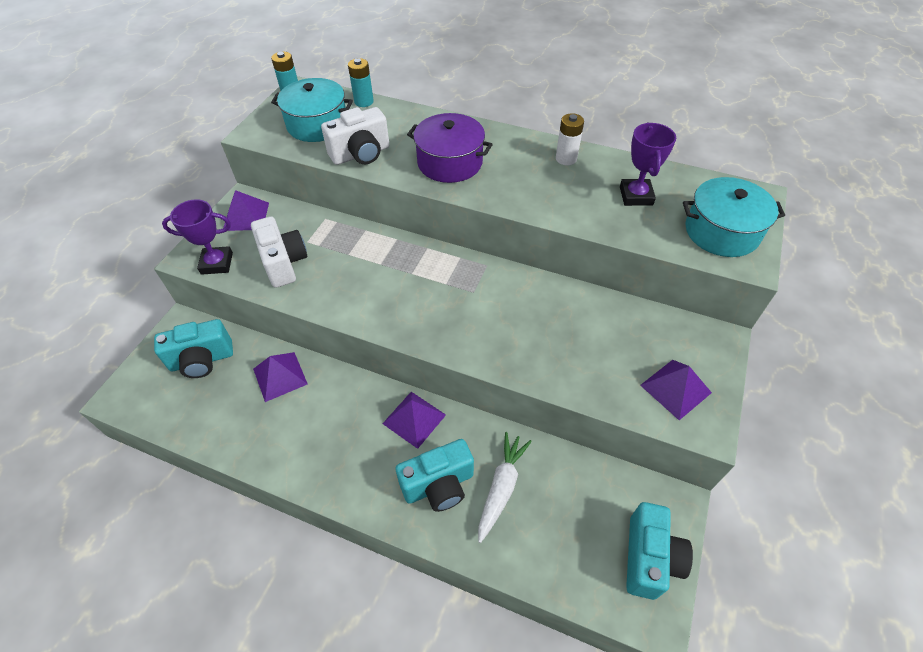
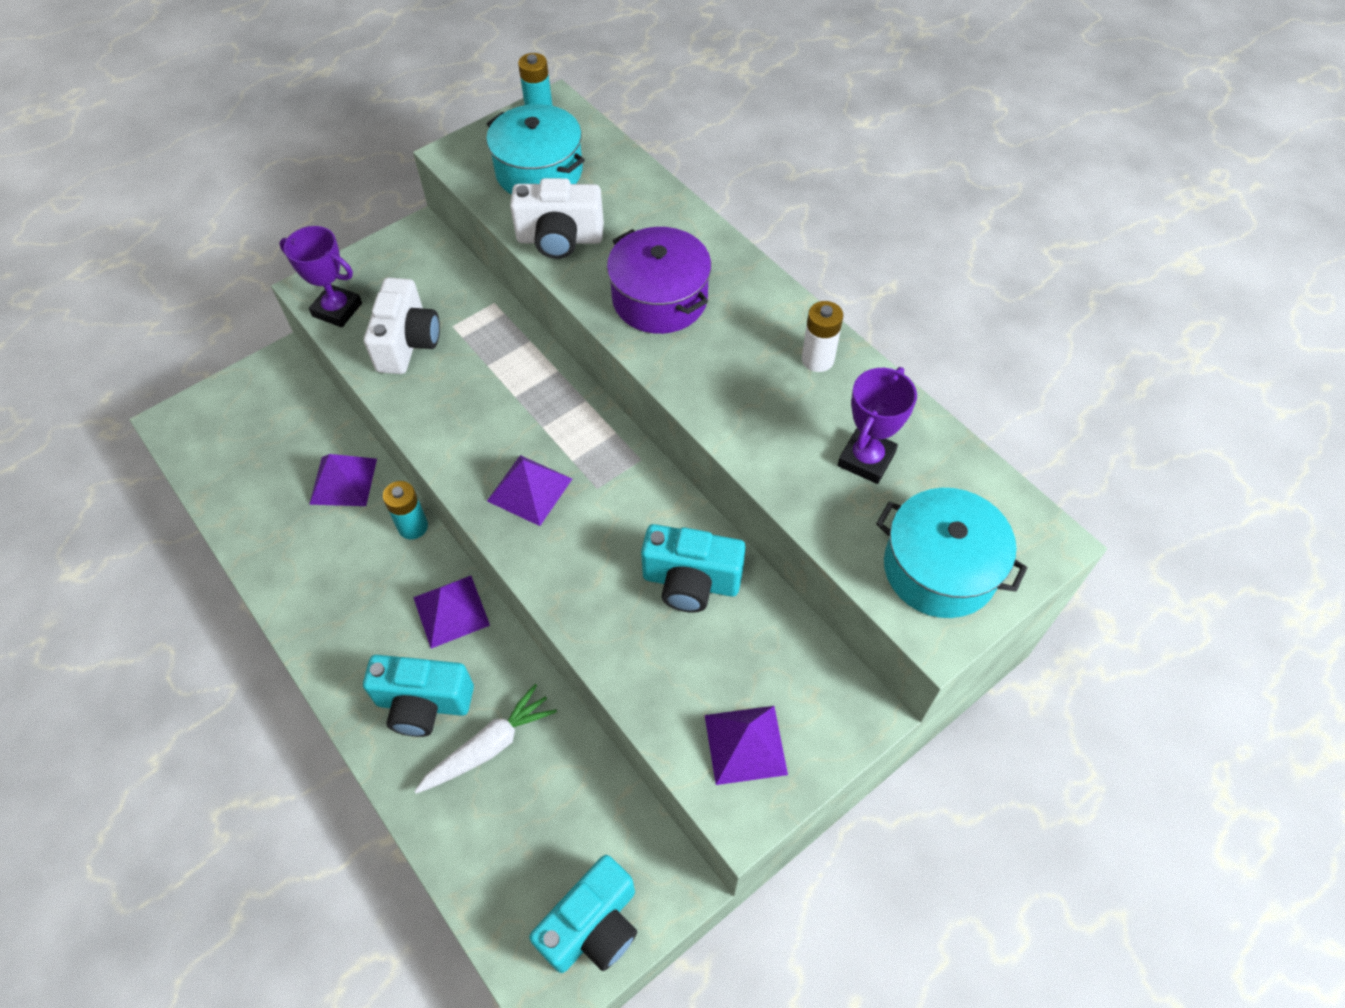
camera: 30 degrees right, 5 degrees up
(202, 360) = (277, 419): turquoise camera -> turquoise camera (691, 582)
(246, 216) = (407, 259): purple pyramid -> purple pyramid (530, 490)
(364, 102) = (620, 158): turquoise battery -> turquoise battery (413, 526)

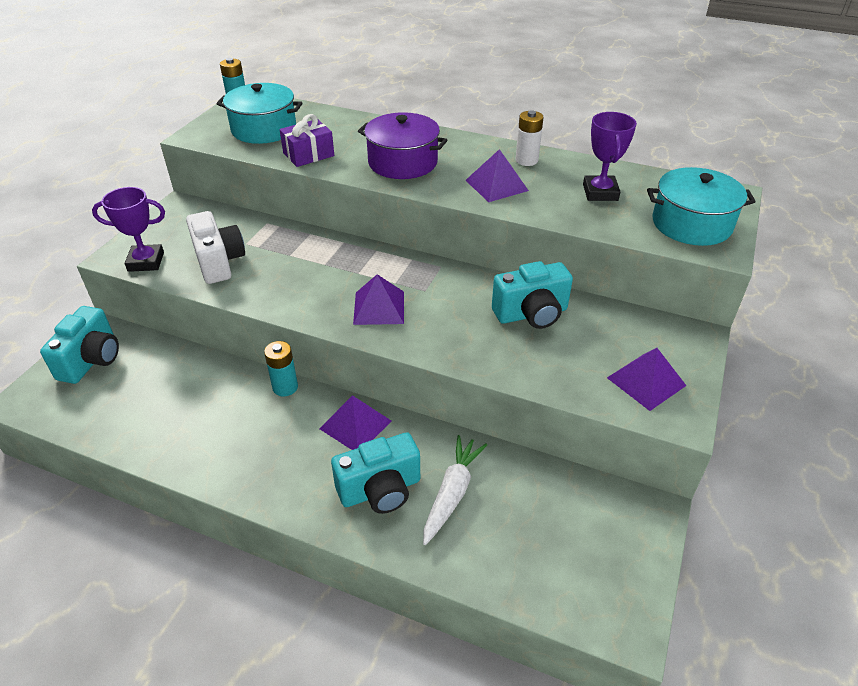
camera: 30 degrees left, 15 degrees down
(343, 481) = (206, 382): purple pyramid -> purple pyramid (496, 185)
(560, 239) = (308, 154): white camera -> purple gift
(593, 926) = (620, 566): turquoise camera -> turquoise camera (91, 360)

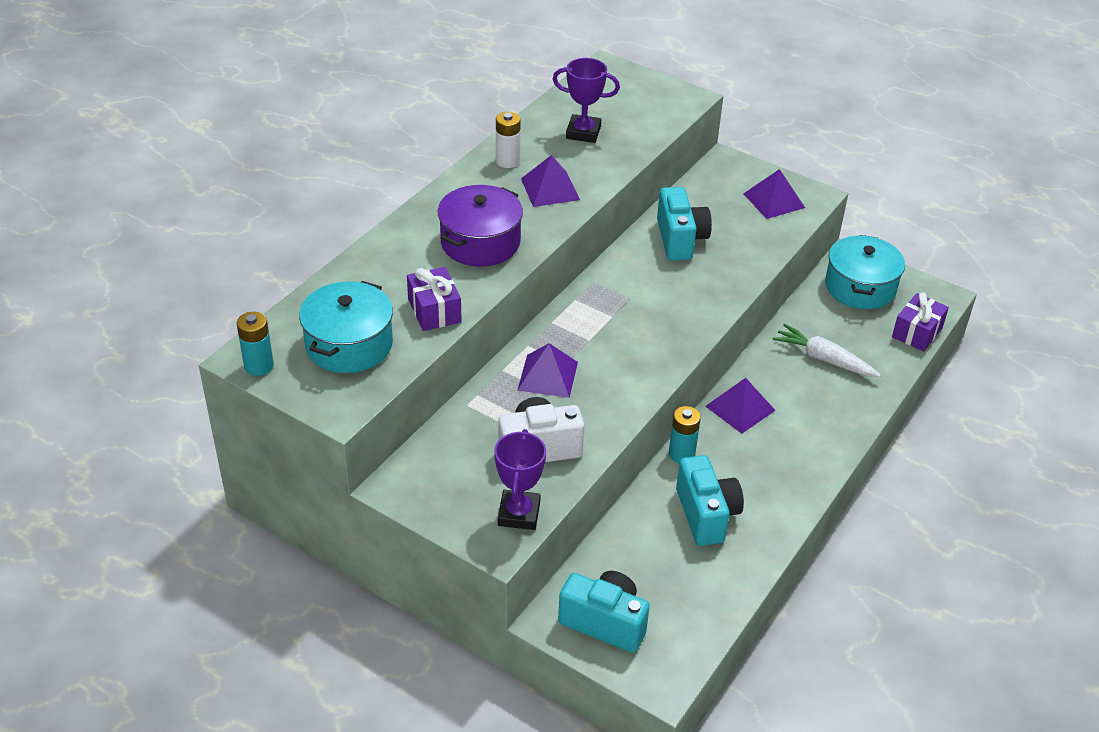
camera: 80 degrees left, 0 degrees up
(379, 307) = (650, 332): purple pyramid -> purple pyramid (548, 376)
(380, 490) = (817, 401): turquoise camera -> turquoise camera (706, 515)
(537, 595) = (917, 332): none -> purple gift
(691, 224) = (648, 100): turquoise pot -> turquoise pot (860, 287)

